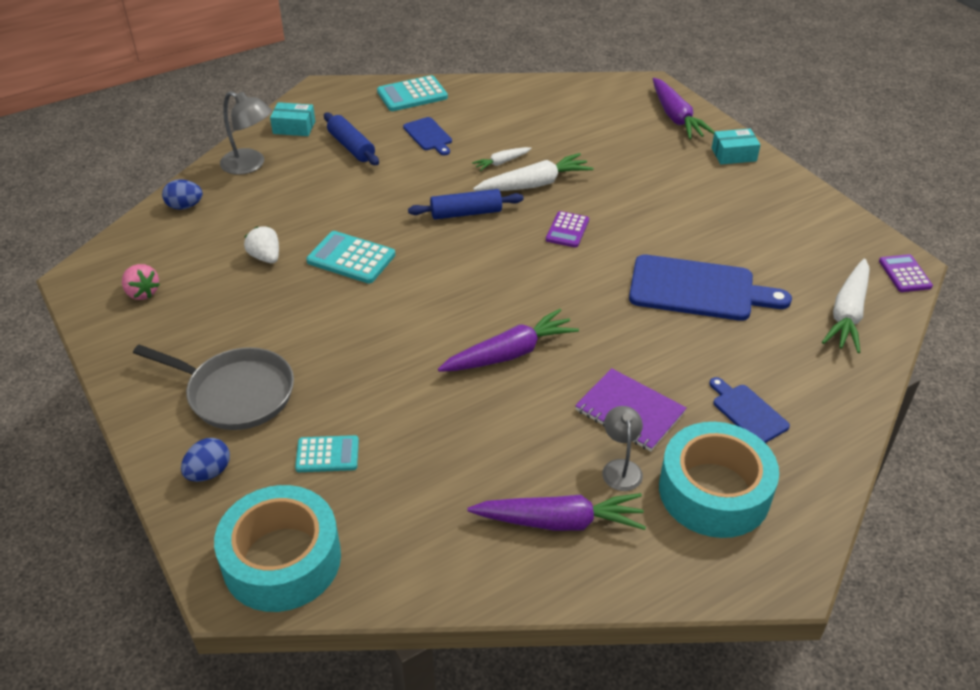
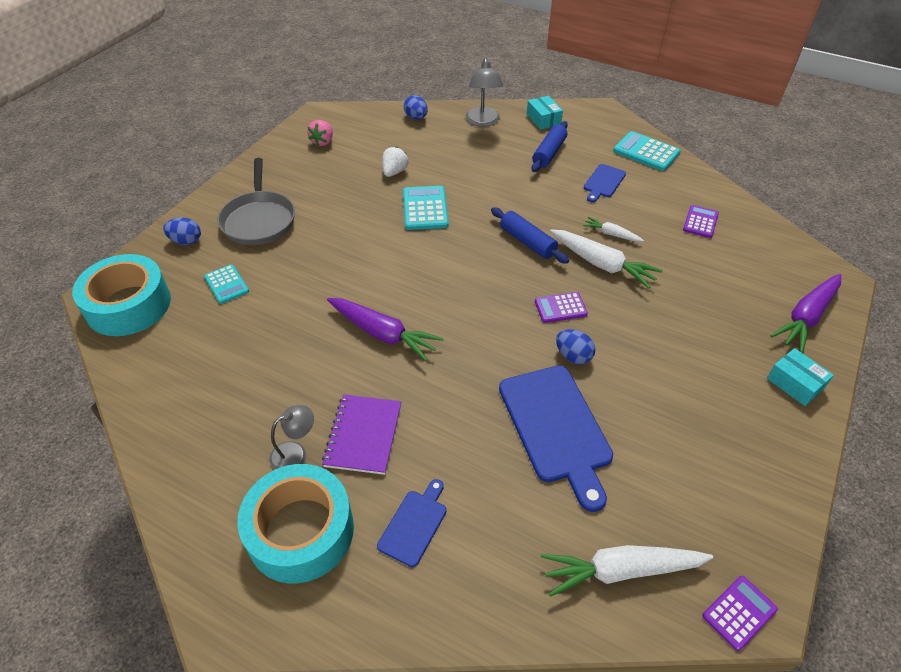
camera: 60 degrees right, 5 degrees up
(531, 111) = (700, 222): none -> purple calculator
(559, 521) = (220, 435): purple carrot -> none
(628, 247) = (573, 356): none -> blue egg

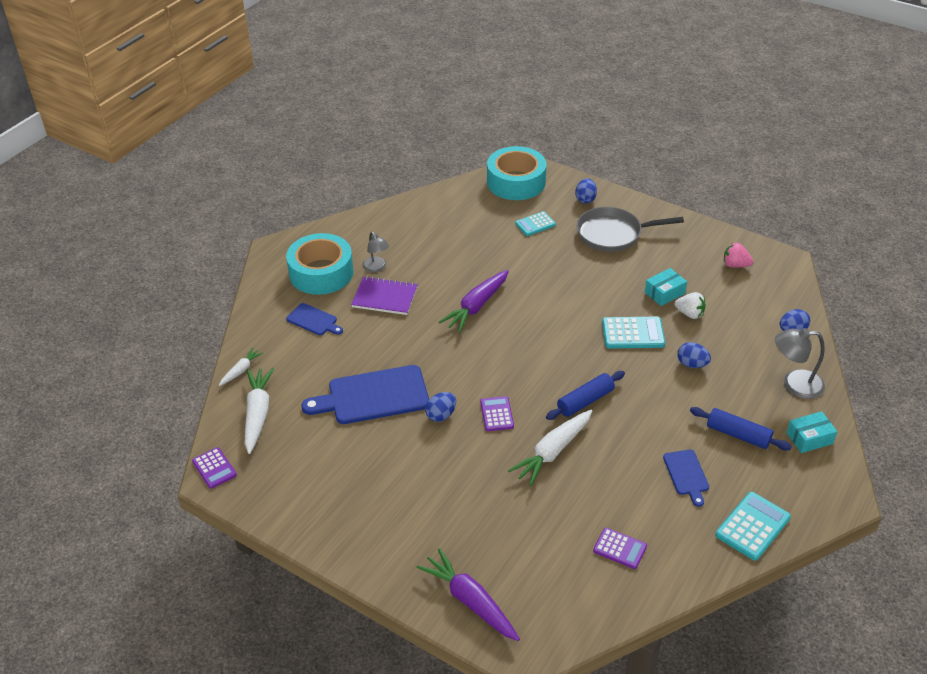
camera: 95 degrees right, 5 degrees down
(465, 174) = (692, 364): none -> blue egg
(603, 182) = (686, 475): blue cutting board -> blue cutting board turned 135 degrees counterclockwise
(611, 234) = (597, 467): white carrot -> white carrot (241, 370)
(795, 383) = (391, 563): turquoise box -> turquoise box (664, 293)

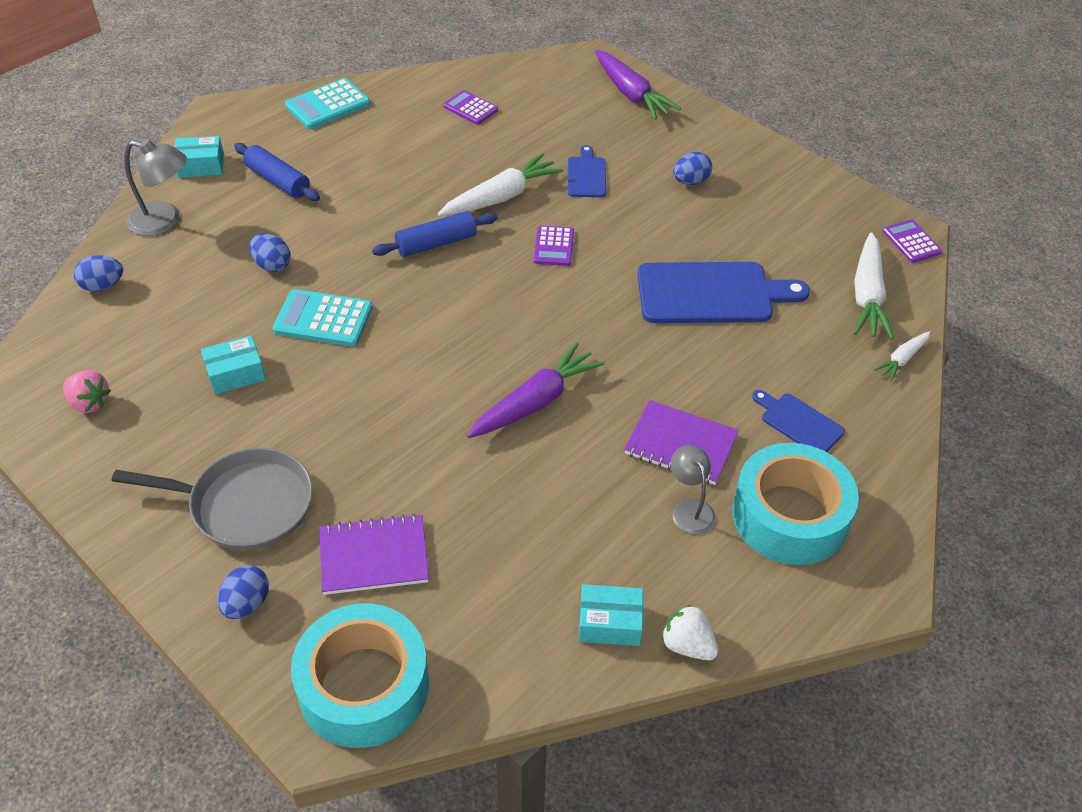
camera: 170 degrees left, 5 degrees up
(411, 217) = (609, 623): none -> turquoise box
(441, 415) = (625, 256): blue egg -> blue egg (690, 182)
(535, 224) = (374, 556): turquoise calculator -> purple notebook
(686, 475) = (363, 154): blue cutting board -> blue cutting board (586, 175)
(689, 314) = (223, 334): white strawberry -> white strawberry (687, 645)

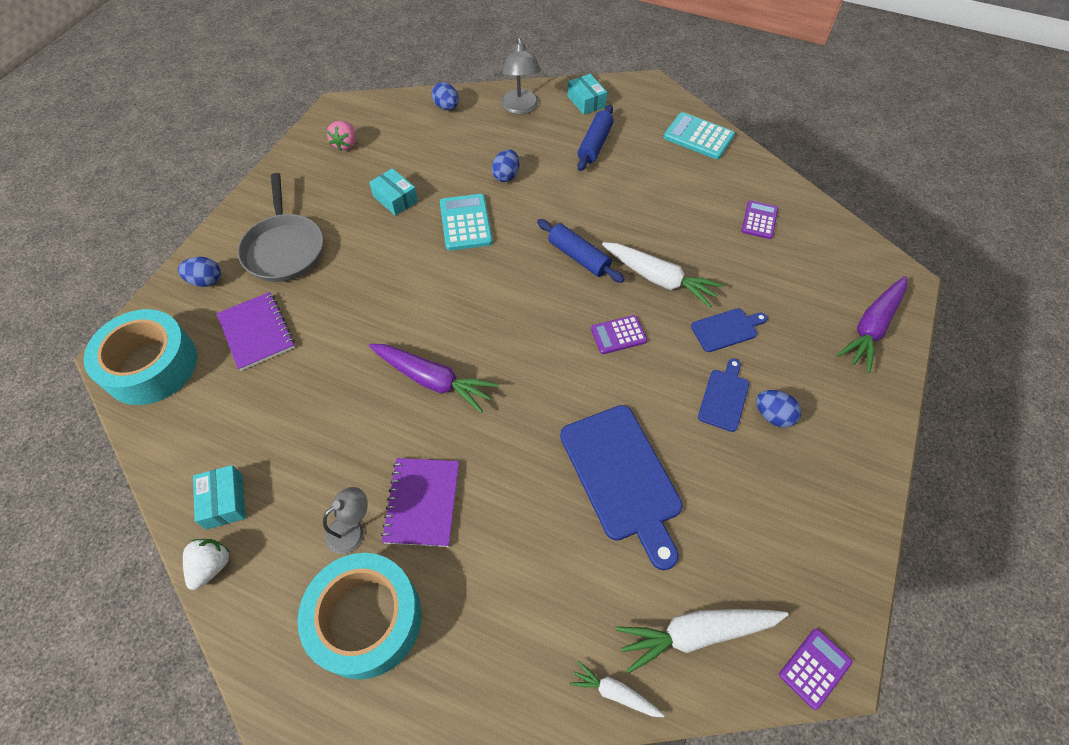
camera: 70 degrees right, 10 degrees up
(799, 422) = (484, 600): blue cutting board -> blue cutting board (724, 397)

